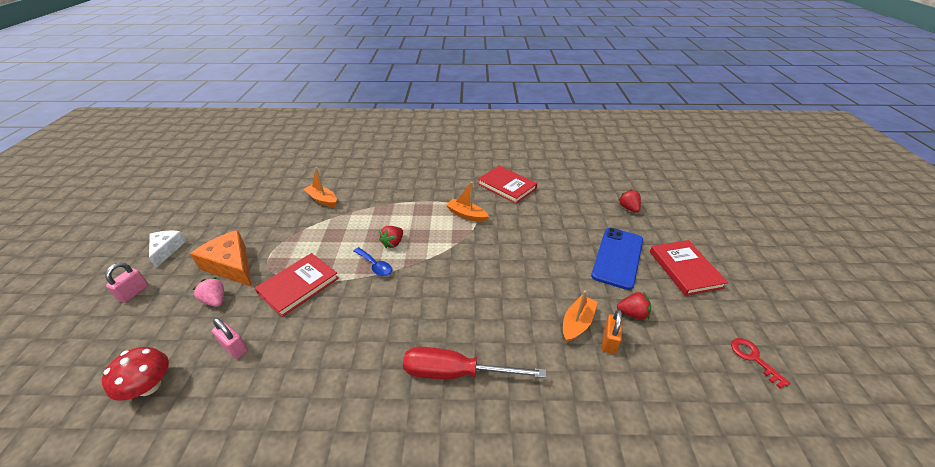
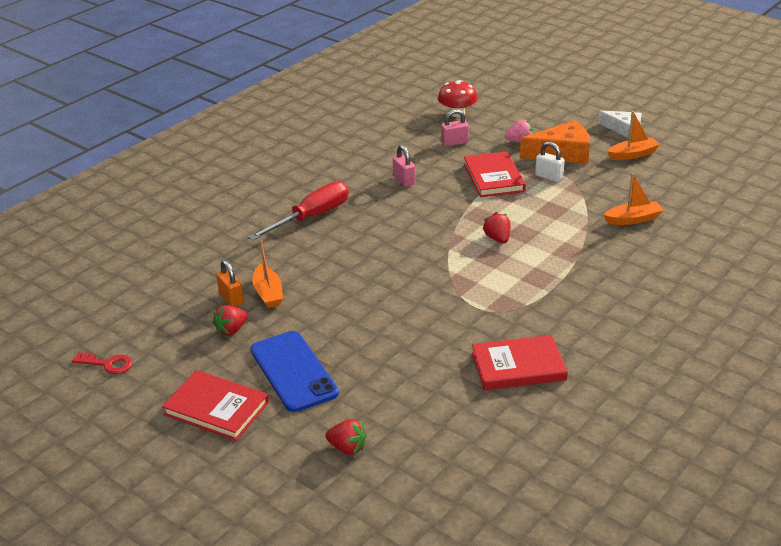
camera: 130 degrees right, 5 degrees down
(134, 293) = (571, 113): pink padlock -> pink padlock (404, 180)
(280, 256) = (549, 177): none -> white padlock
(375, 266) = (474, 219): blue spoon -> none
(466, 215) = (492, 304): orange boat -> orange boat (633, 154)

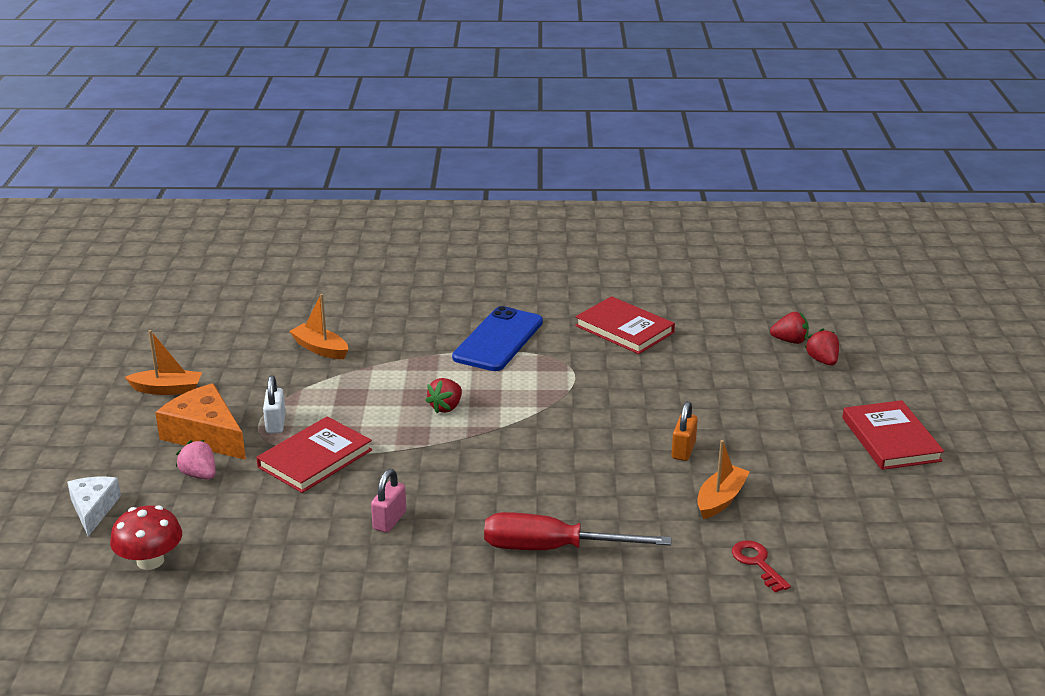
camera: 130 degrees left, 5 degrees down
(107, 364) = (955, 535): red key -> red key (757, 563)
(231, 299) = (762, 518): orange padlock -> orange padlock (683, 450)
(231, 330) = (800, 489): red strawberry -> red strawberry (790, 341)
(293, 371) = (792, 425): blue phone -> blue phone (498, 340)
(454, 143) = (248, 524): pink padlock -> none
(623, 129) = (98, 415): white cheese -> white cheese (93, 509)
(633, 154) = (167, 389): orange boat -> orange boat turned 150 degrees clockwise

